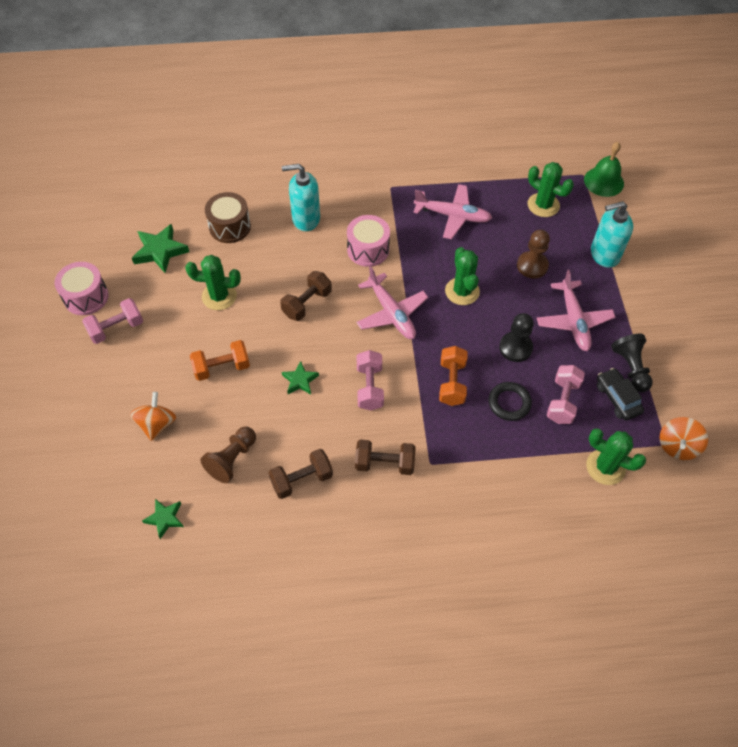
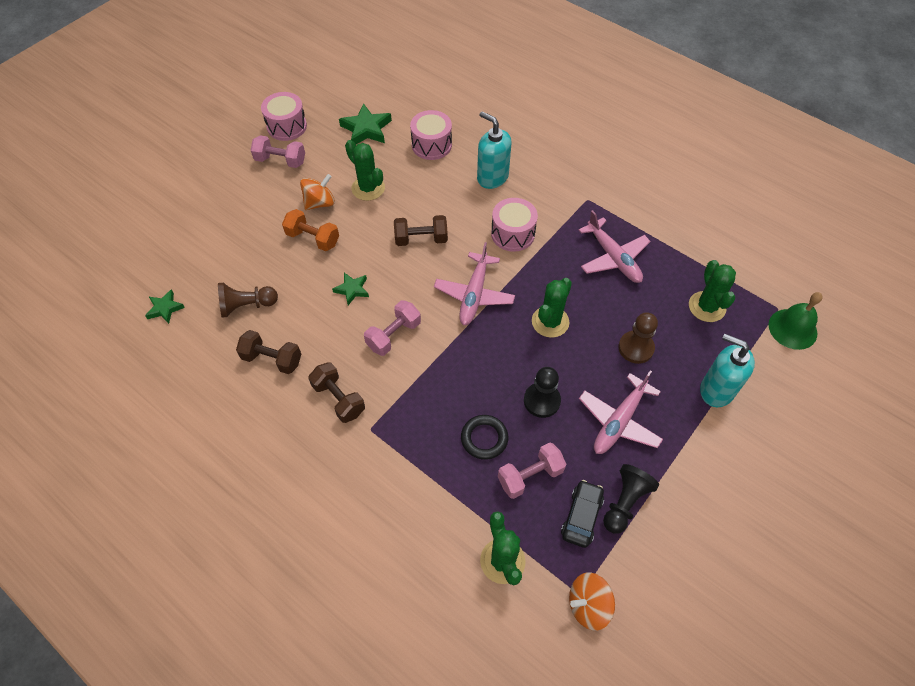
camera: 45 degrees right, 0 degrees up
(157, 424) = (231, 243): orange spinning top -> orange spinning top (320, 203)
(230, 227) = (431, 145): brown drum -> pink drum
(452, 383) = (458, 384): orange dumbbell -> none

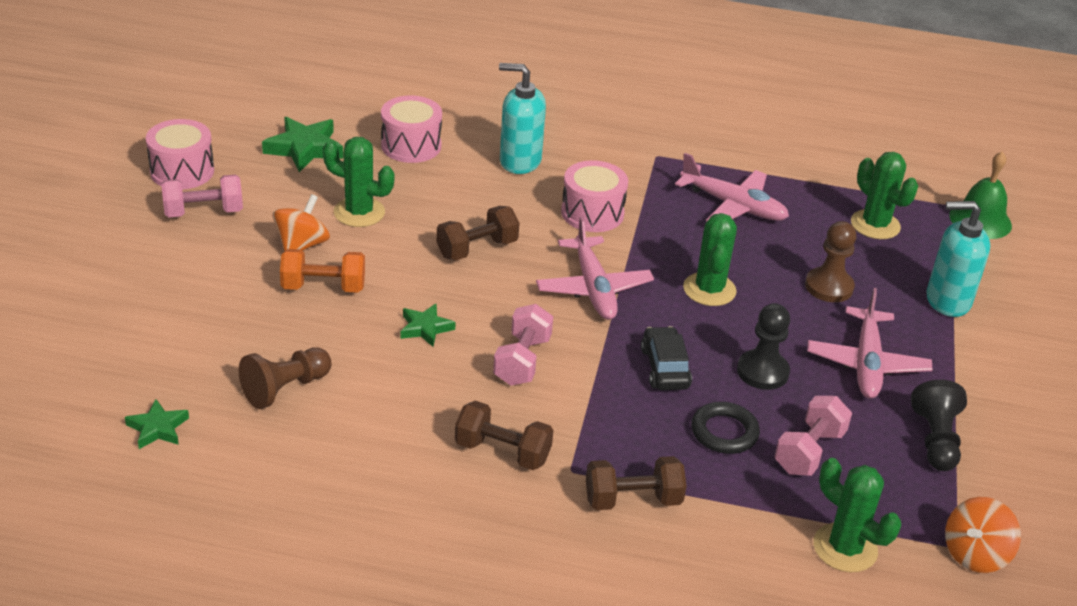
camera: 30 degrees left, 20 degrees down
(272, 359) = (372, 437): brown dumbbell -> brown dumbbell (633, 500)
(581, 516) = (899, 471): black car -> black car (664, 368)

